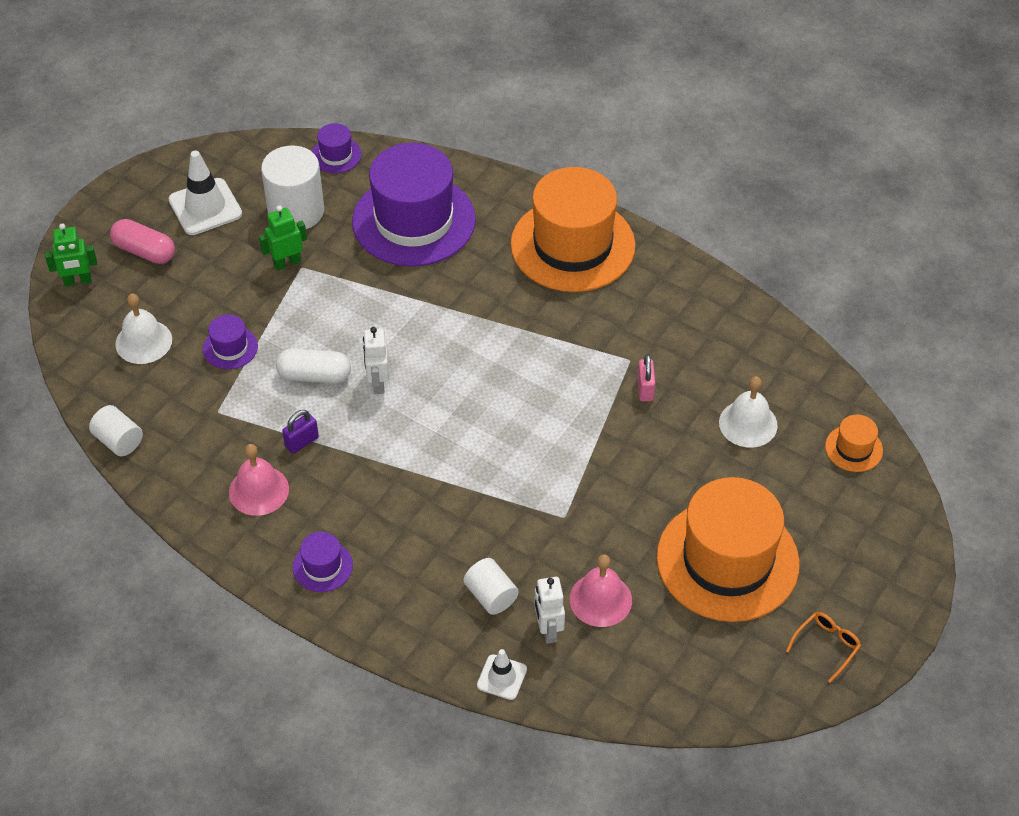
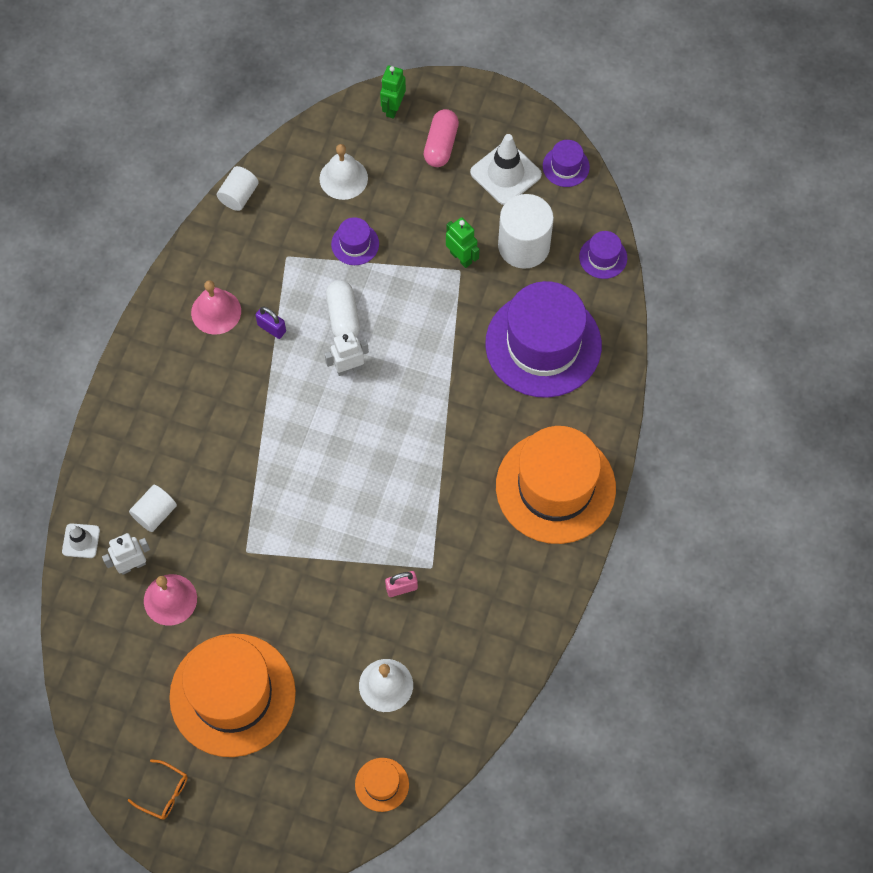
camera: 75 degrees right, 15 degrees up
(78, 281) = (393, 108): green robot -> green robot turned 45 degrees clockwise
(322, 566) = (154, 380): purple hat -> purple hat (566, 166)

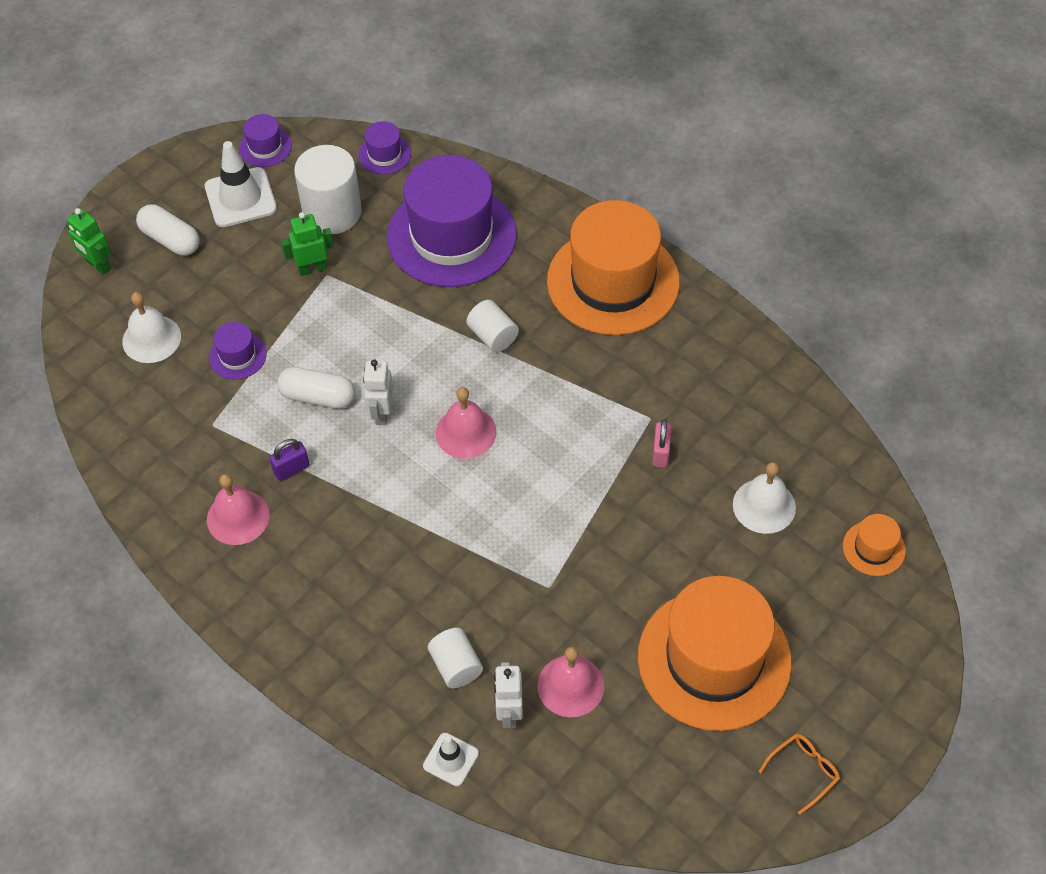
camera: 65 degrees left, 10 degrees down
(239, 195) = (106, 445): white cylinder -> white cylinder (493, 336)
(357, 436) = (466, 432): none -> pink bell
(441, 145) = (170, 240): pink capsule -> white capsule

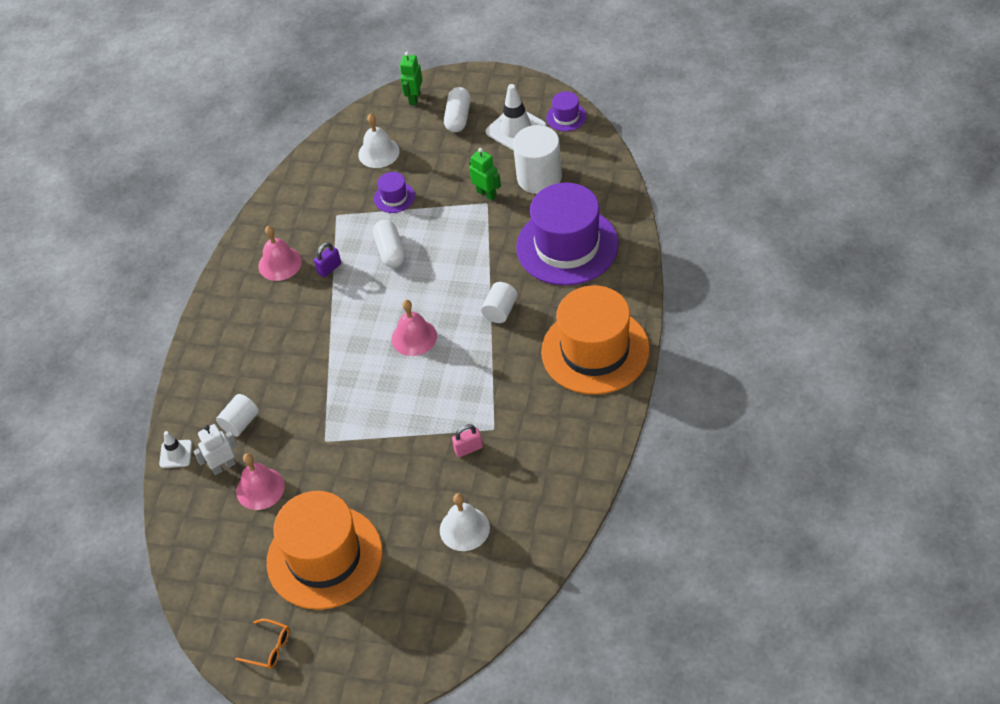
camera: 65 degrees right, 5 degrees down
(291, 469) = (329, 268): purple padlock -> purple padlock turned 75 degrees counterclockwise
(382, 413) = (400, 288): white robot -> none
(384, 154) = (608, 176): purple hat -> none
(873, 548) = (471, 611): orange hat -> none

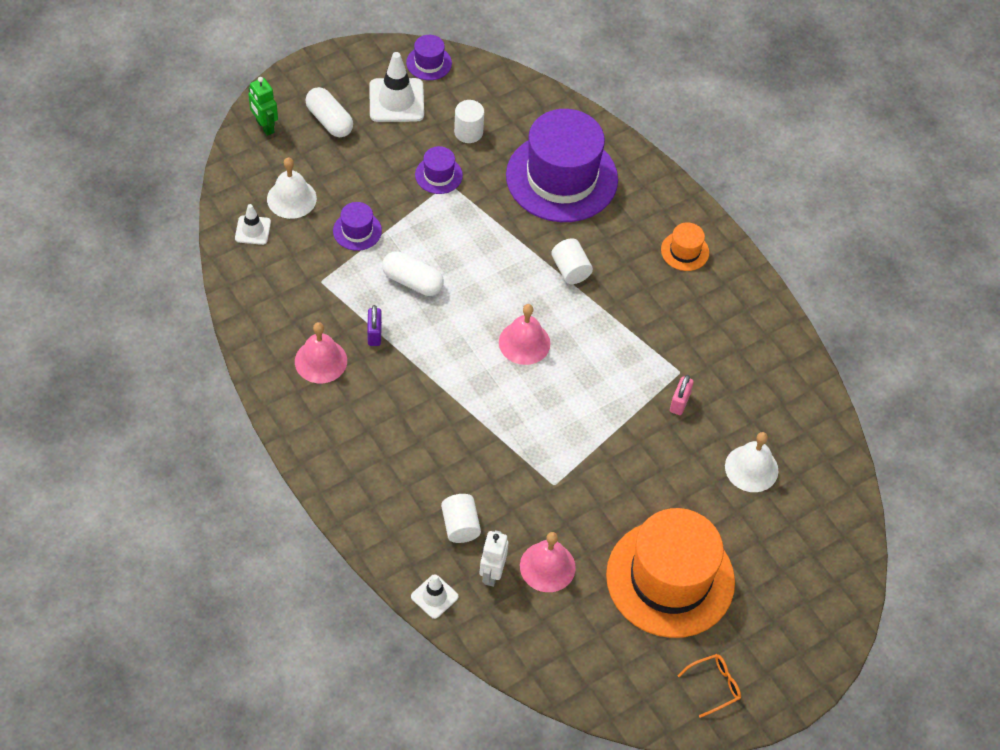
camera: 55 degrees left, 5 degrees up
(333, 158) = (253, 230): none -> white traffic cone
(486, 194) = (438, 175): green robot -> purple hat
(539, 177) = (468, 132): white cylinder -> white cylinder, size x0.57
(595, 350) = (685, 251): orange hat -> orange hat, size x0.42

